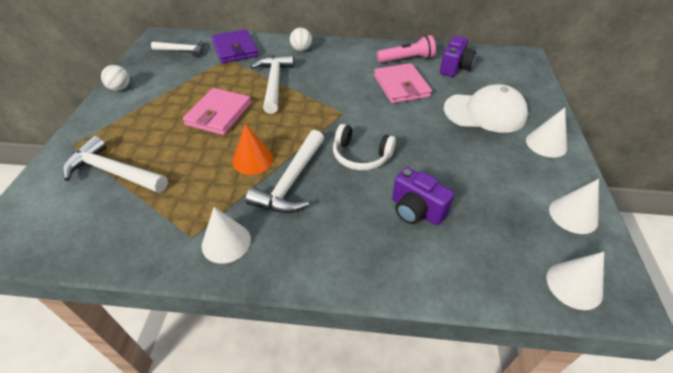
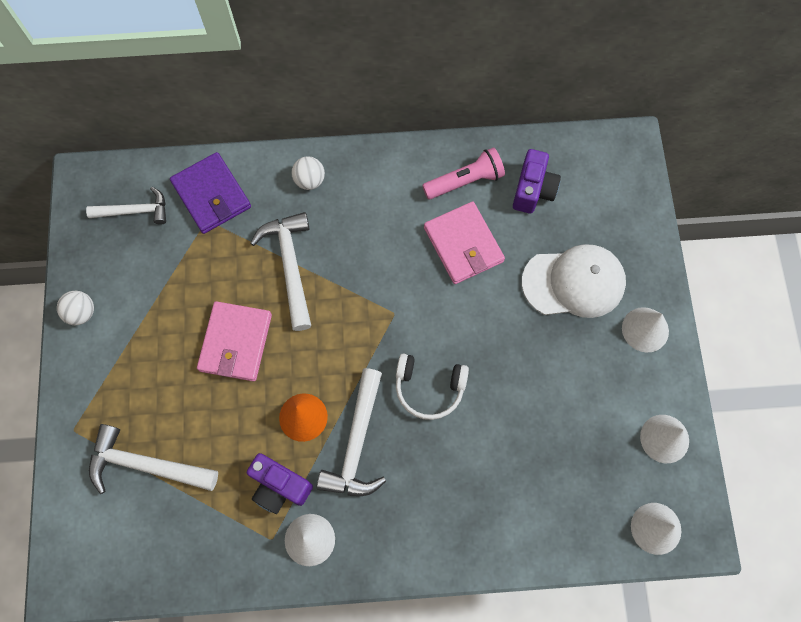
camera: 10 degrees left, 25 degrees up
(416, 210) = (500, 461): purple camera -> purple camera (279, 486)

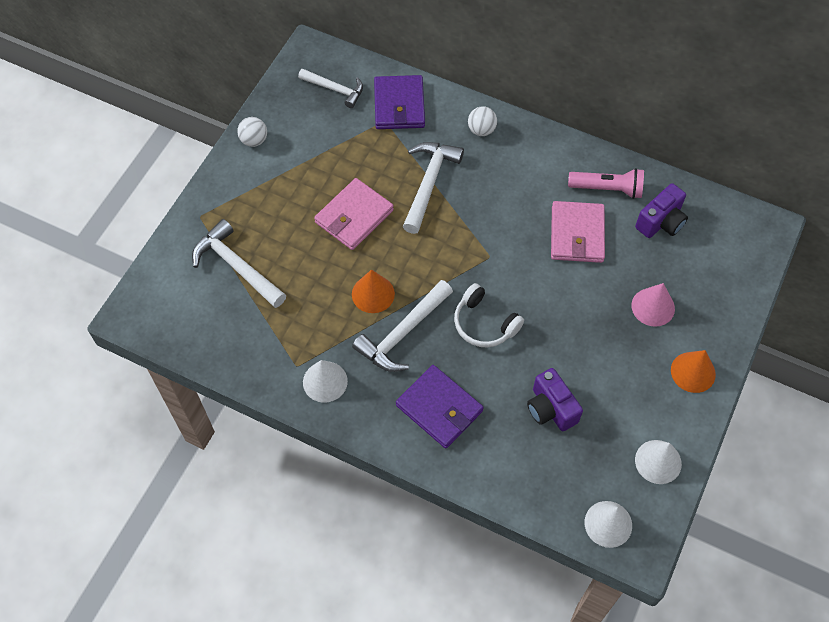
camera: 30 degrees right, 10 degrees down
(279, 486) = (325, 333): purple camera -> purple camera (550, 408)
(437, 502) = (439, 408): none -> purple wallet
(574, 282) = (653, 307): white cap -> pink cone
(645, 329) = (693, 372): white cone -> orange cone

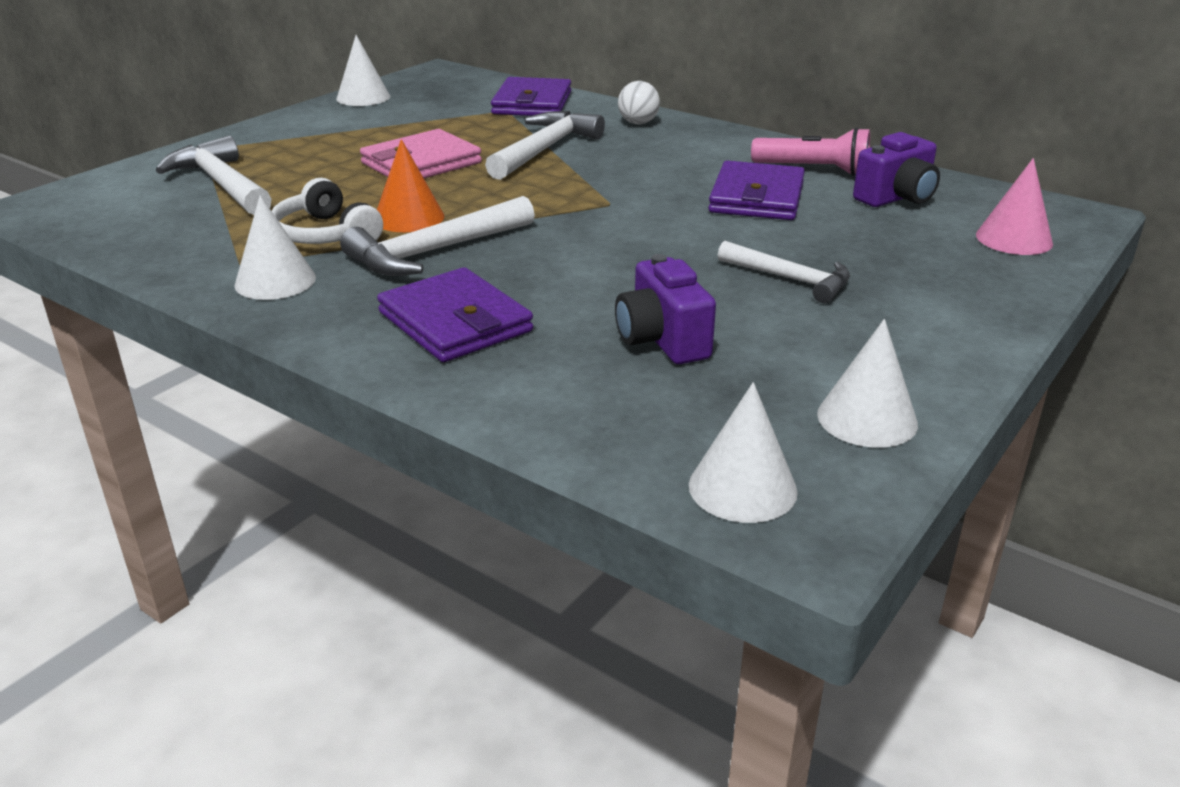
camera: 10 degrees right, 30 degrees down
(254, 140) = (323, 111): white ball -> none
(273, 111) = (363, 97): none -> white cone
(335, 89) = (453, 90): white hammer -> white hammer (790, 279)
(484, 323) = (576, 254): white headphones -> white headphones (326, 234)
(577, 234) = (757, 197): pink wallet -> purple wallet
(653, 307) = (875, 262): pink cone -> pink cone (1014, 239)
(693, 372) = (946, 327): orange cone -> none

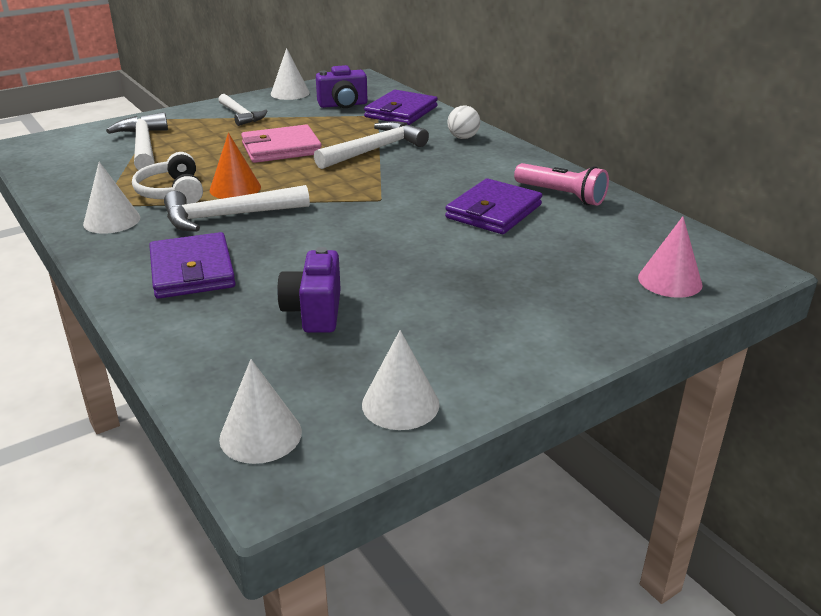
camera: 20 degrees right, 0 degrees up
(790, 279) = (453, 282): white hammer -> white hammer (241, 115)
(896, 198) = (605, 229): purple camera -> purple camera (343, 105)

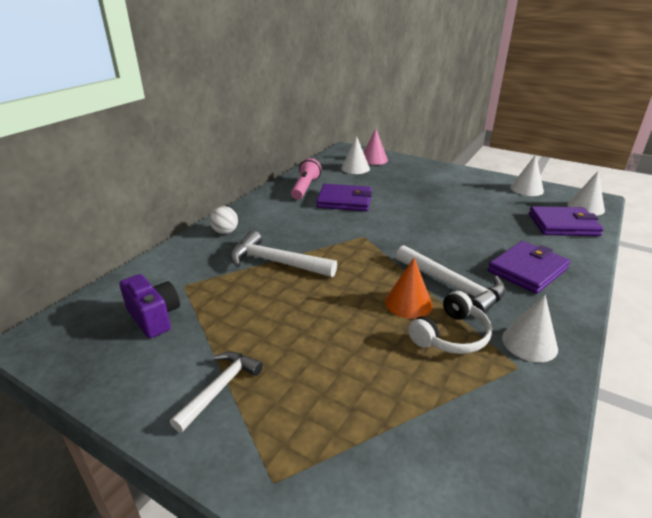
camera: 115 degrees left, 0 degrees up
(143, 146) = (373, 428): white hammer -> none
(281, 148) = (306, 312): pink wallet -> none
(290, 93) = (111, 380): white cone -> white cone (355, 168)
(314, 312) = (503, 221): purple camera -> none
(401, 112) = (168, 275): purple wallet -> purple wallet (563, 225)

